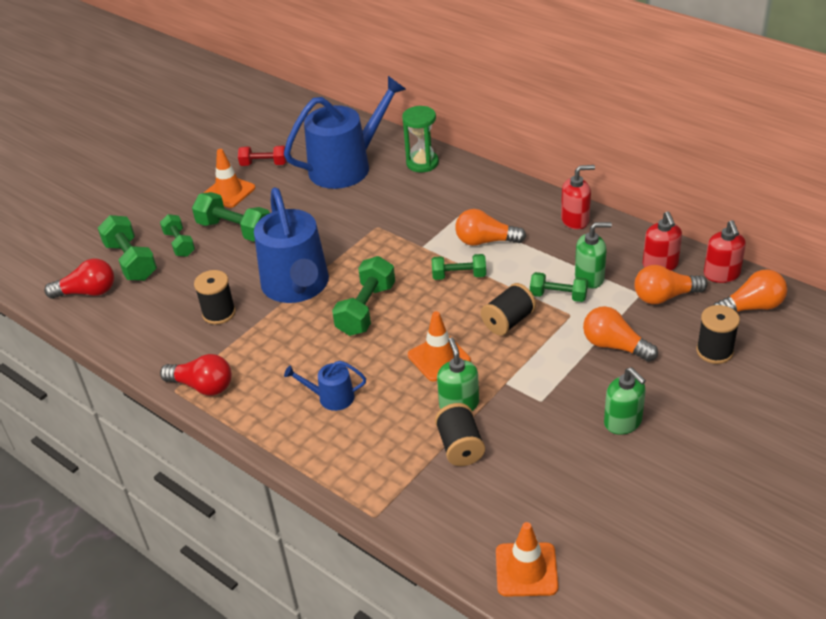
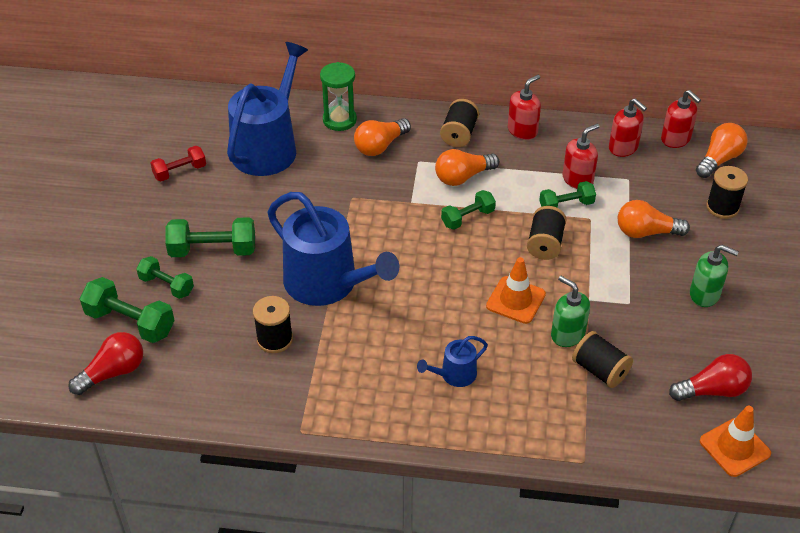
camera: 35 degrees left, 5 degrees up
(202, 386) = (325, 416): red light bulb -> red light bulb (712, 390)
(229, 192) = (169, 213): orange traffic cone -> none
(366, 309) = (412, 281): green dumbbell -> none
(514, 205) = (459, 134): none -> black spool
(589, 278) = (578, 179): green soap dispenser -> red soap dispenser
(664, 296) = (649, 174): orange light bulb -> orange light bulb (380, 146)

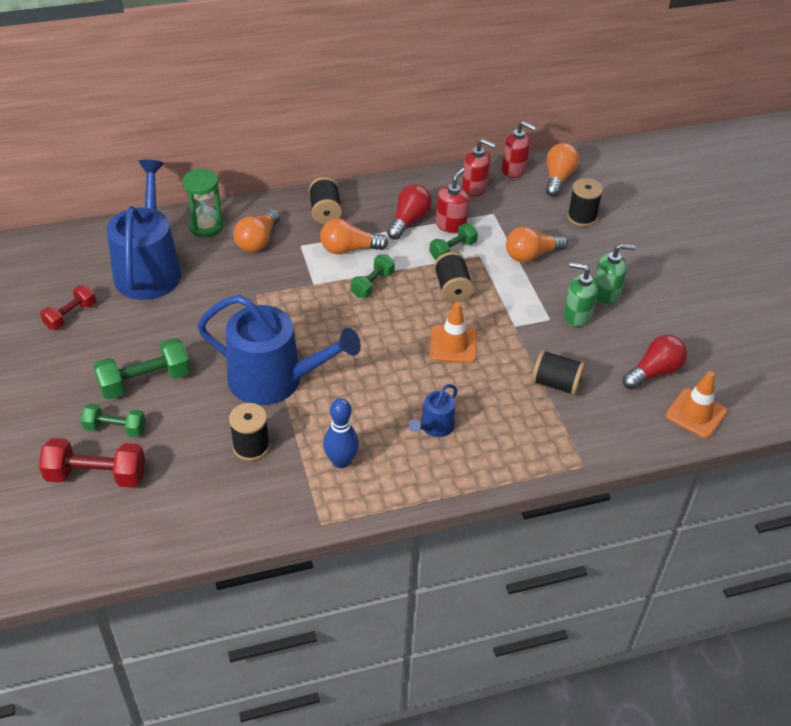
camera: 25 degrees left, 0 degrees up
(113, 372) = (104, 529): red light bulb -> red light bulb (409, 221)
(130, 322) = (96, 475): green dumbbell -> red dumbbell
(349, 379) = (341, 461): none -> blue bowling pin
(463, 177) = (349, 249): orange light bulb -> orange light bulb turned 45 degrees clockwise
(522, 130) = (380, 194): red soap dispenser -> none
(567, 334) = (512, 361): green soap dispenser -> green soap dispenser (577, 316)

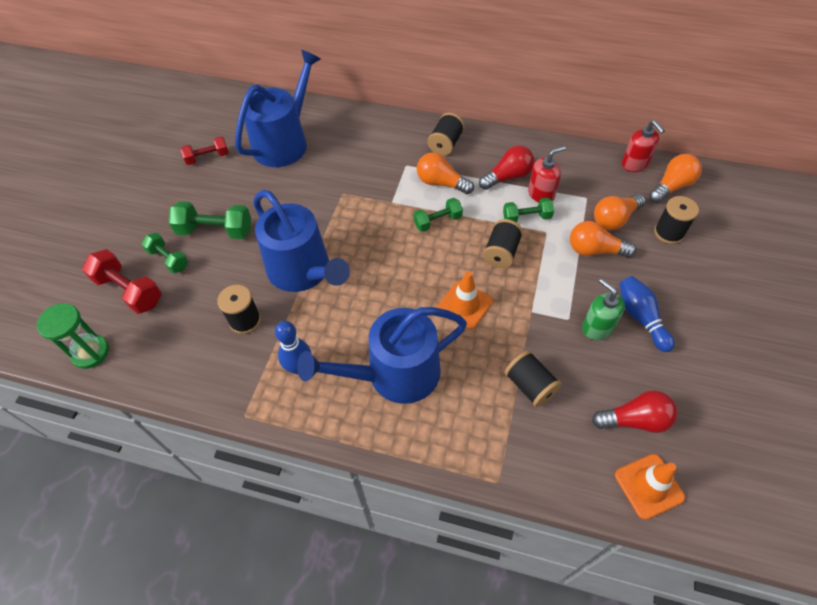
camera: 35 degrees right, 10 degrees up
(206, 226) = (348, 123): green hourglass -> green hourglass (90, 352)
(258, 241) = (377, 149): orange light bulb -> orange light bulb (614, 219)
(434, 427) = (395, 374): blue watering can -> blue watering can, size x2.21
(475, 188) = (586, 168): red soap dispenser -> none
(606, 294) = (641, 318): green soap dispenser -> blue bowling pin

